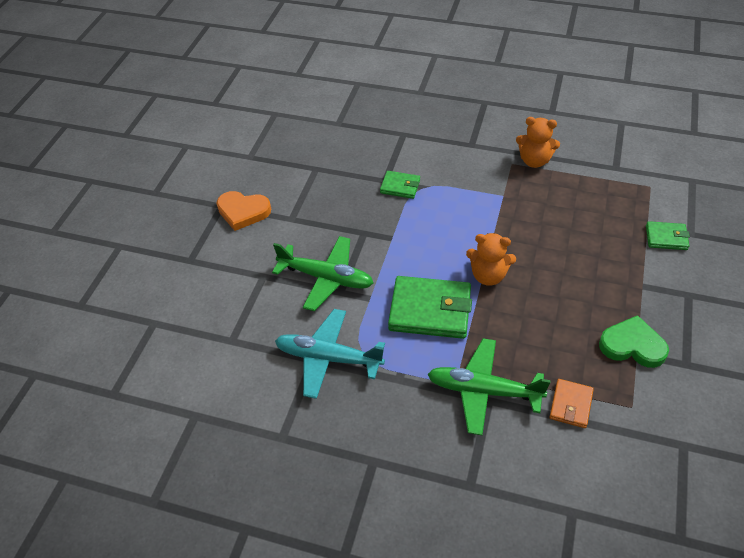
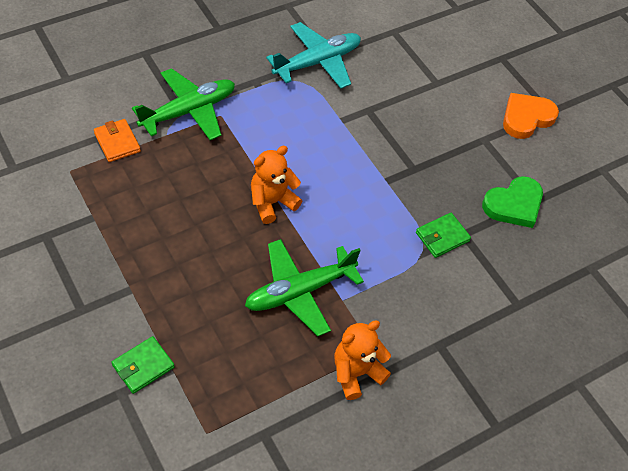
camera: 125 degrees right, 5 degrees up
(326, 278) = (391, 112): green plane -> green plane (299, 291)
(430, 310) = (286, 141): green wallet -> none
(632, 345) = (101, 222): green heart -> green heart (514, 205)

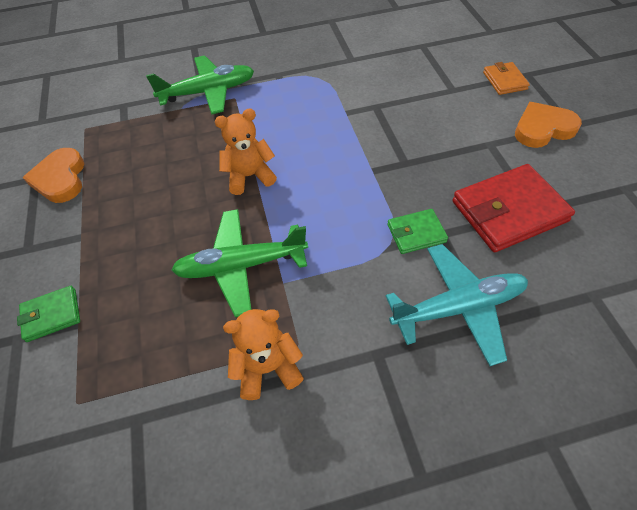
camera: 25 degrees right, 0 degrees up
(75, 232) = (60, 179): none -> orange heart
(117, 142) = (135, 110): orange wallet -> orange wallet (504, 81)
(317, 62) = (341, 64): turquoise plane -> turquoise plane (458, 307)
(514, 205) = (509, 211): green heart -> red wallet

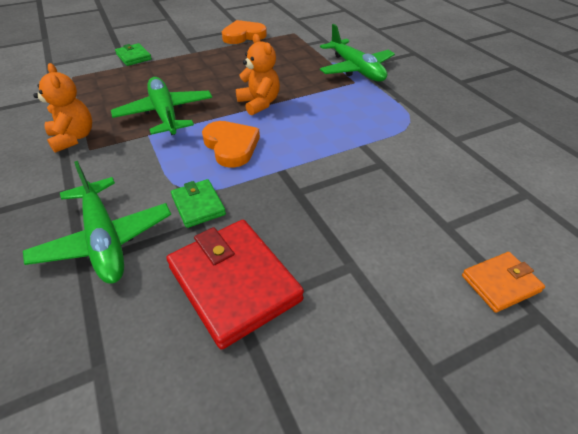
camera: 75 degrees right, 10 degrees down
(458, 307) = (104, 240): turquoise plane -> green plane
(543, 128) = (406, 330): orange heart -> orange heart (231, 146)

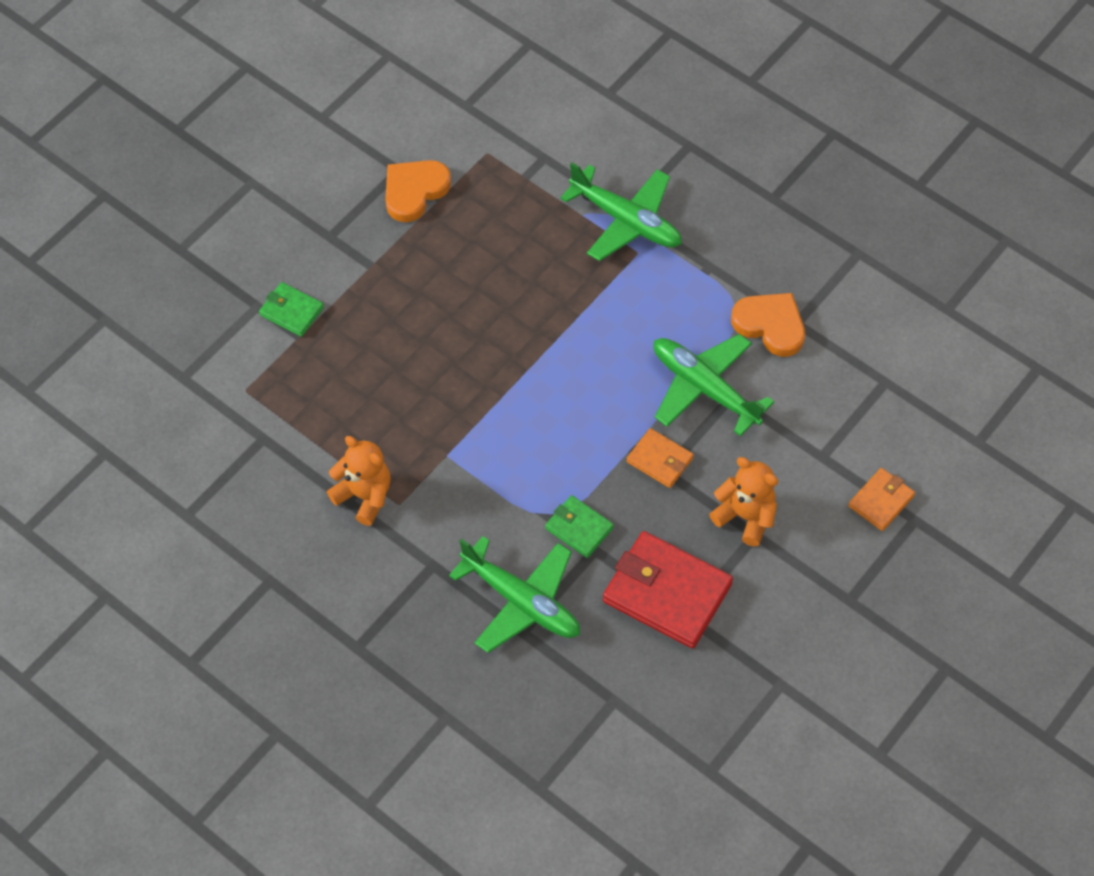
camera: 25 degrees left, 15 degrees up
(165, 114) = (438, 412): green plane -> green plane (704, 388)
(231, 146) = (556, 434): orange heart -> orange heart (770, 325)
(259, 103) = (540, 346): orange teddy bear -> orange teddy bear (745, 516)
(298, 184) = (660, 460): none -> orange wallet

